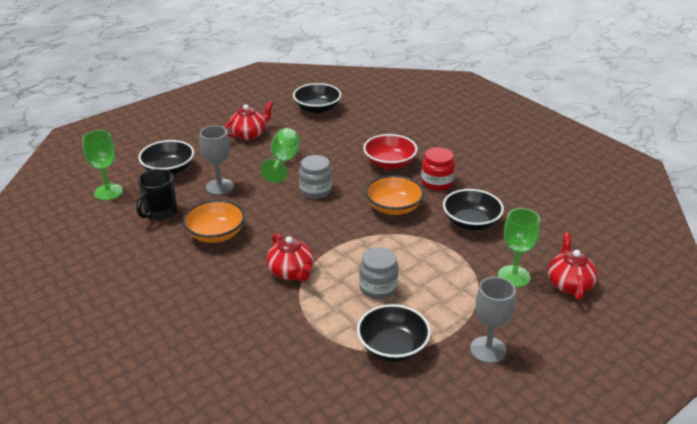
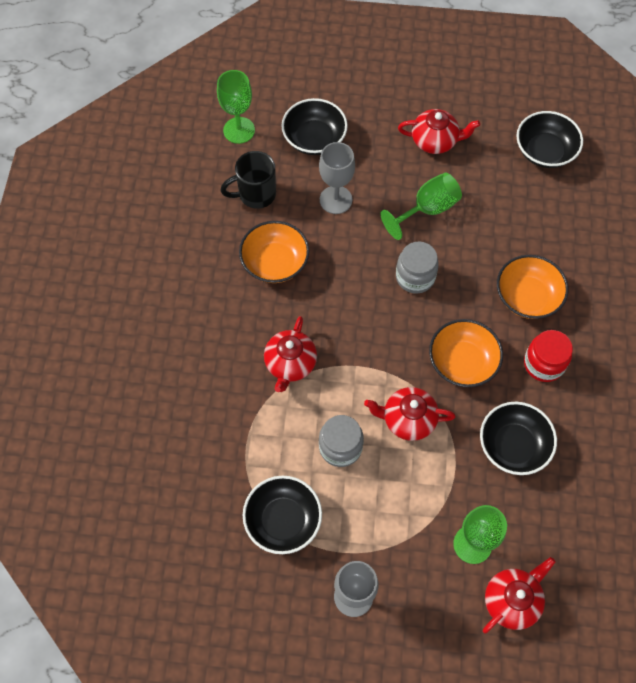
camera: 45 degrees right, 30 degrees up
(389, 163) = (527, 297): red bowl -> orange bowl
(399, 250) = (408, 419): none -> red teapot

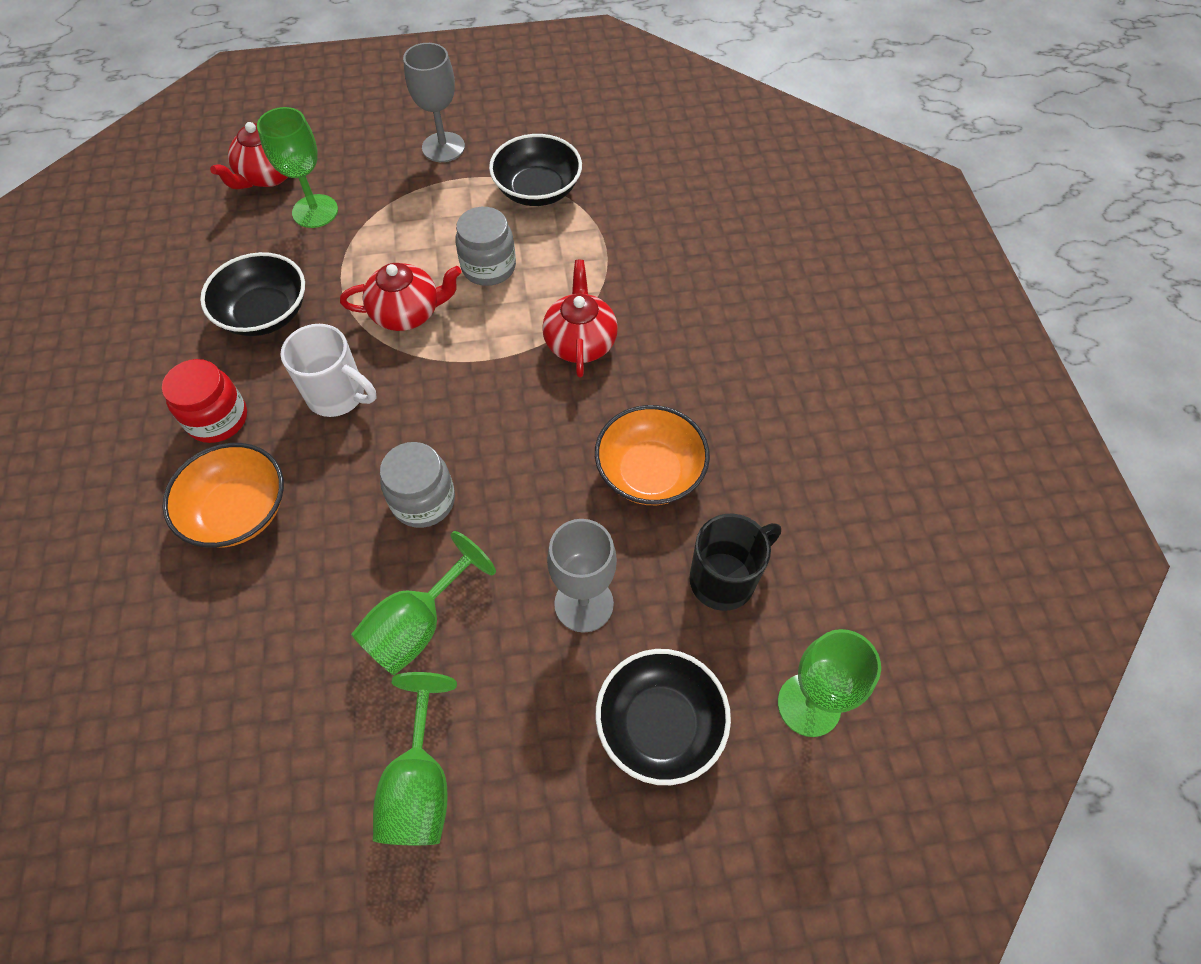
camera: 165 degrees right, 5 degrees down
(435, 141) = (420, 784): red teapot -> green goblet
(462, 362) = (338, 396): orange bowl -> white mug
(544, 151) = (190, 820): black bowl -> none

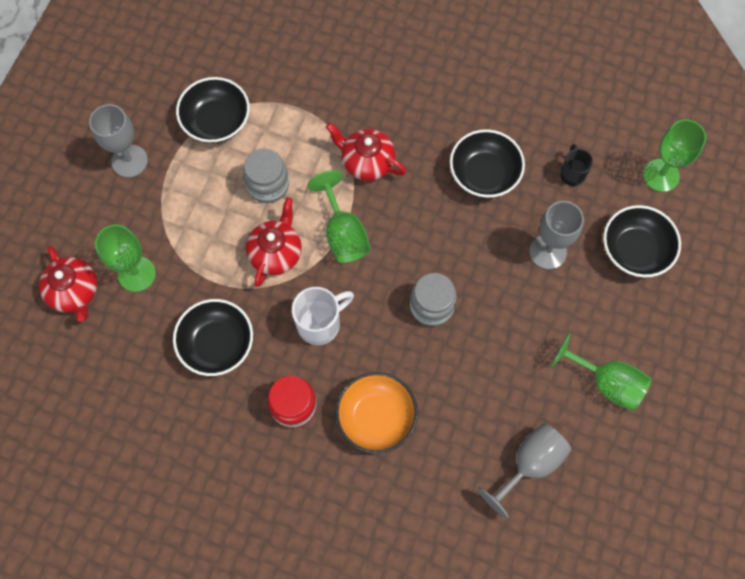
camera: 60 degrees left, 10 degrees up
(243, 733) = (529, 464): none -> grey goblet
(417, 625) = (513, 345): green goblet -> green goblet (343, 233)
(650, 472) = (484, 174): orange bowl -> black bowl
(724, 579) = (572, 174): black mug -> black mug, size x0.62

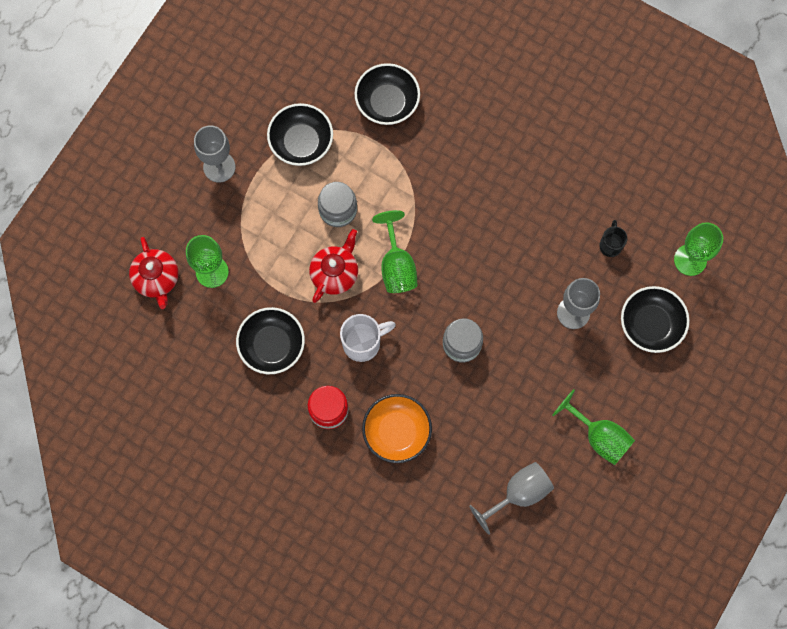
camera: 10 degrees right, 5 degrees up
(366, 162) = (428, 203): red teapot -> none
(484, 174) = (531, 232): black bowl -> black bowl (387, 102)

